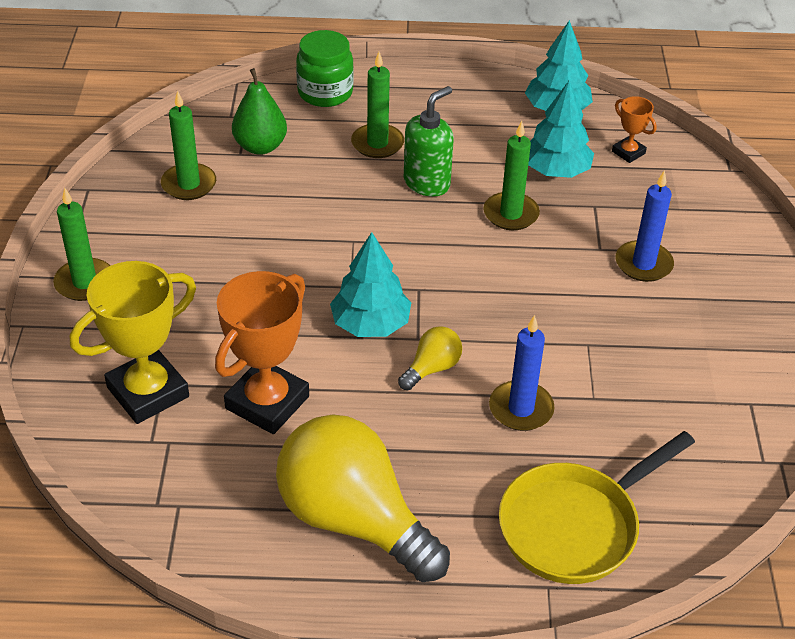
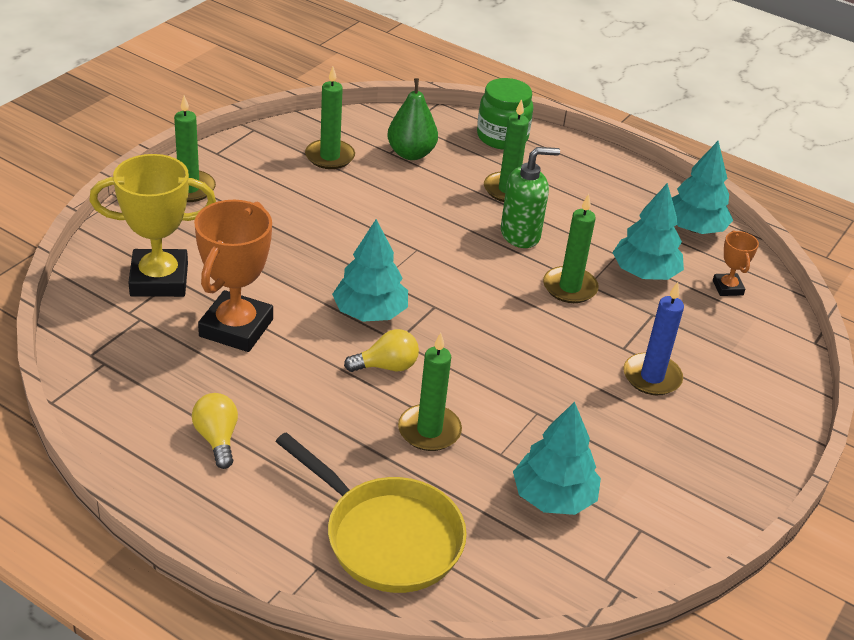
camera: 30 degrees right, 5 degrees down
(267, 402) = (236, 328): orange trophy -> orange trophy turned 45 degrees counterclockwise
(354, 519) = (217, 439): yellow light bulb -> yellow light bulb, size x0.43
(521, 409) = (429, 430): blue candle -> green candle
(575, 525) = (386, 537): yellow pan -> yellow pan turned 135 degrees counterclockwise
(666, 413) = (553, 497): none -> turquoise tree

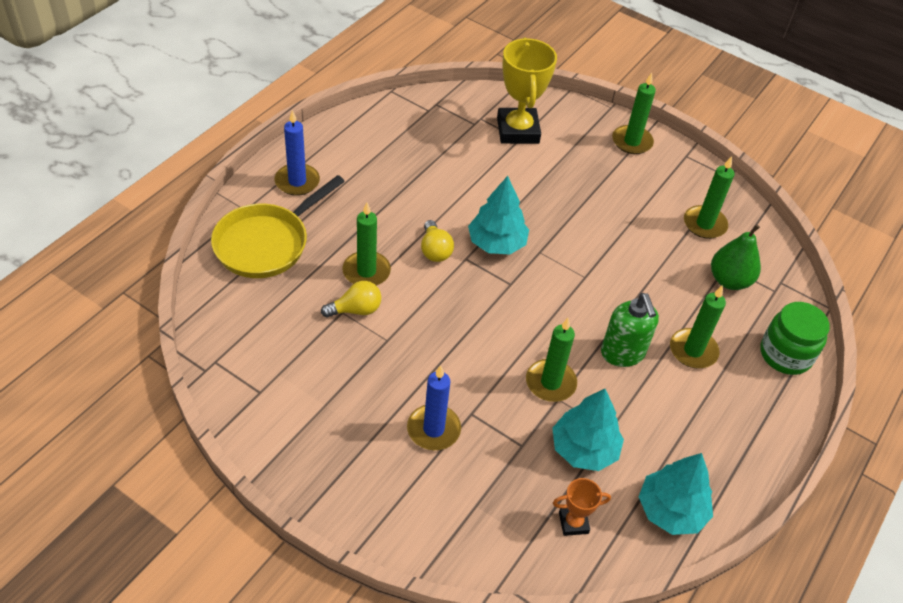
camera: 90 degrees right, 10 degrees up
(217, 439) = (358, 163): yellow light bulb -> yellow light bulb (356, 310)
(236, 328) = (470, 170): orange trophy -> none
(257, 507) = (297, 181): none -> blue candle
(553, 497) = (296, 340): turquoise tree -> none

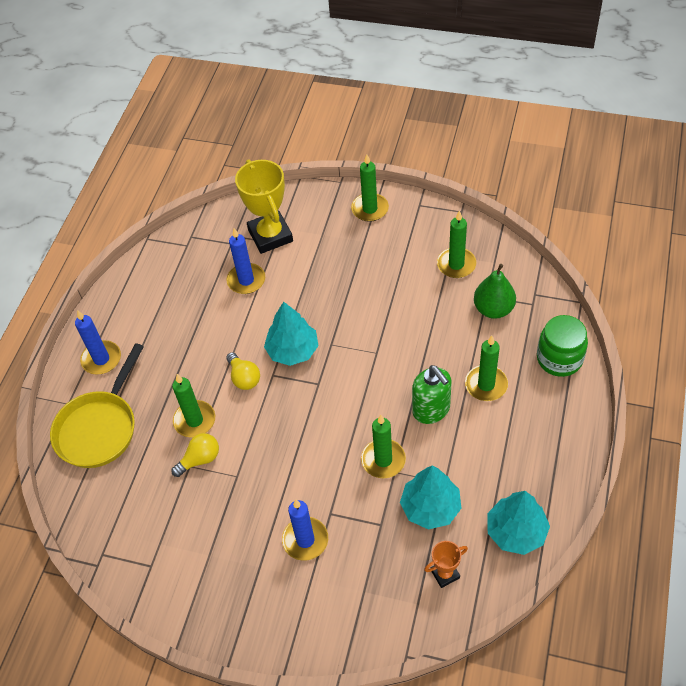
camera: 10 degrees left, 5 degrees up
(475, 162) = (246, 280): none -> blue candle

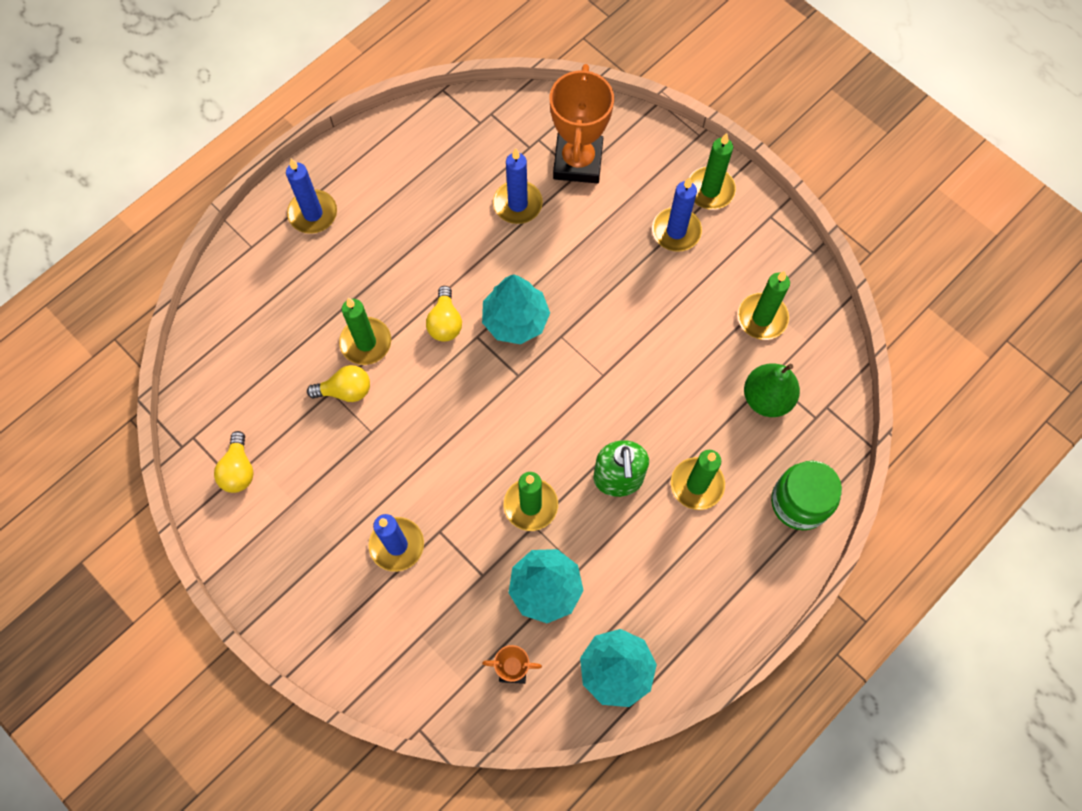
camera: 25 degrees right, 15 degrees up
(100, 428) = (267, 294): yellow pan -> none
(152, 556) = (238, 470): none -> yellow light bulb
(270, 235) = (578, 162): yellow trophy -> orange trophy
(364, 243) = (676, 231): none -> blue candle

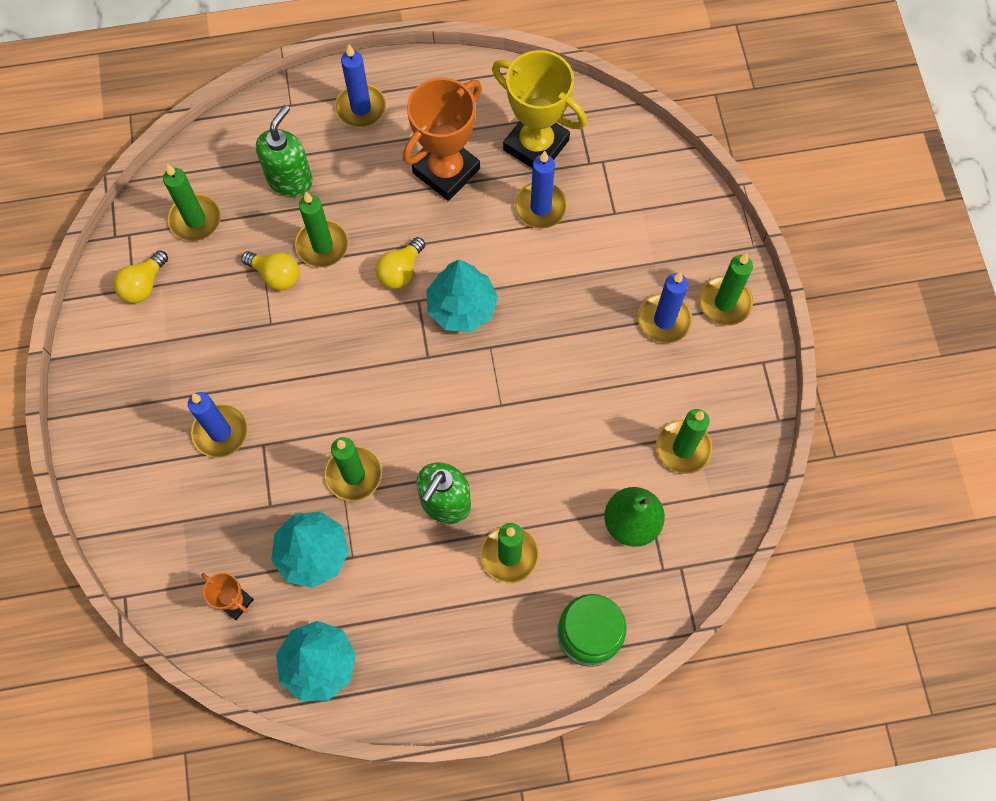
camera: 35 degrees right, 0 degrees up
(242, 389) = (195, 220): none -> green candle
(298, 307) = (290, 179): none -> green soap dispenser
(477, 158) = (536, 145): none -> yellow trophy
(578, 162) = (622, 202): orange trophy -> orange trophy (446, 171)

